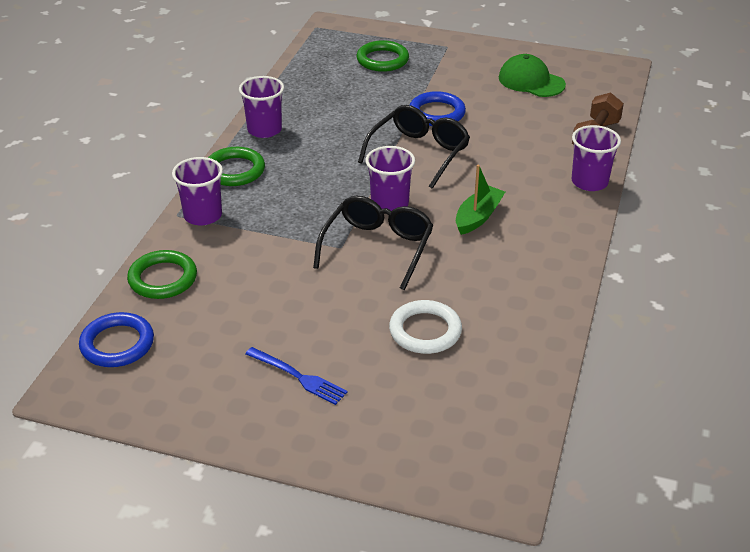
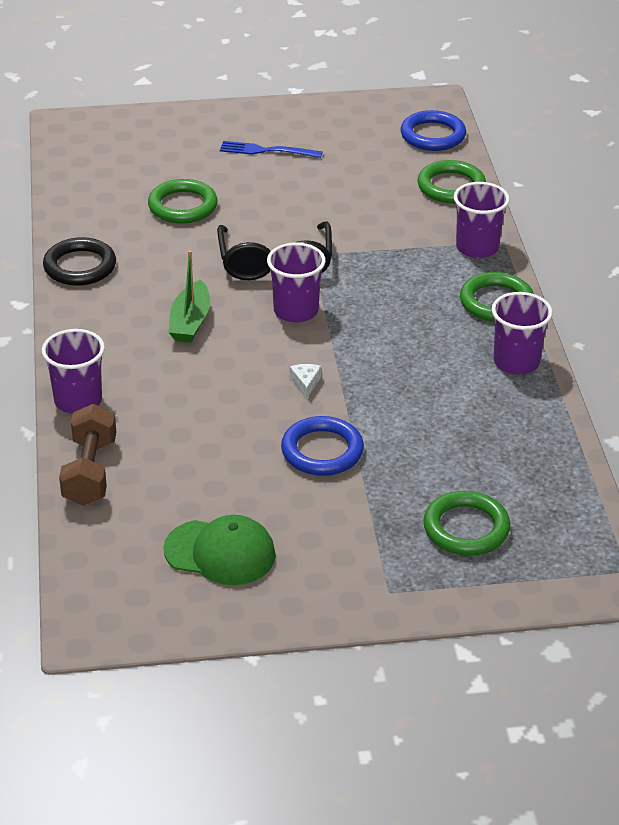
camera: 155 degrees right, 0 degrees up
(419, 153) = (305, 383): black glasses -> white cheese
(425, 331) = (183, 206): white ring -> green ring
(551, 292) = (80, 266): none -> black ring

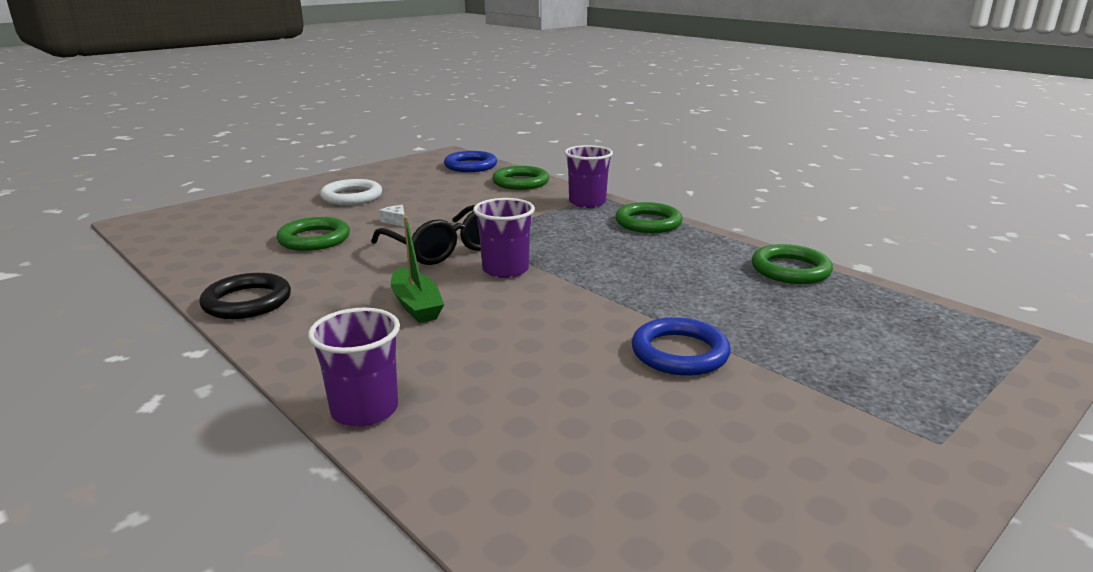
camera: 35 degrees left, 15 degrees down
(90, 472) = (463, 478): brown dumbbell -> none
(220, 552) = (733, 492): green cap -> none
(265, 151) = (352, 197): blue fork -> white ring
(305, 383) = (586, 311): white cheese -> white cheese (396, 221)
(466, 528) = (890, 359): green ring -> green ring (790, 270)
(516, 362) = (719, 247): purple cup -> none

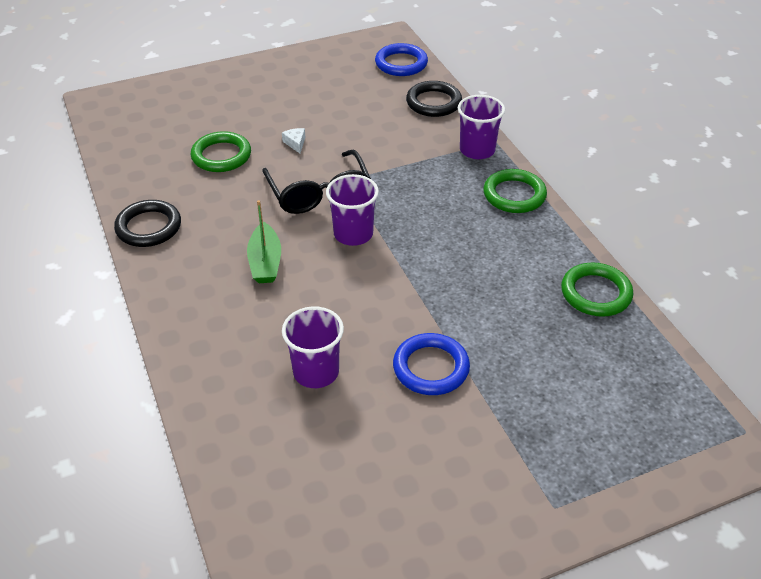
camera: 20 degrees right, 20 degrees up
(352, 197) = (273, 97): white ring -> none
(364, 410) = (188, 363): purple cup -> purple cup (316, 372)
(520, 182) = (433, 102): green ring -> black ring

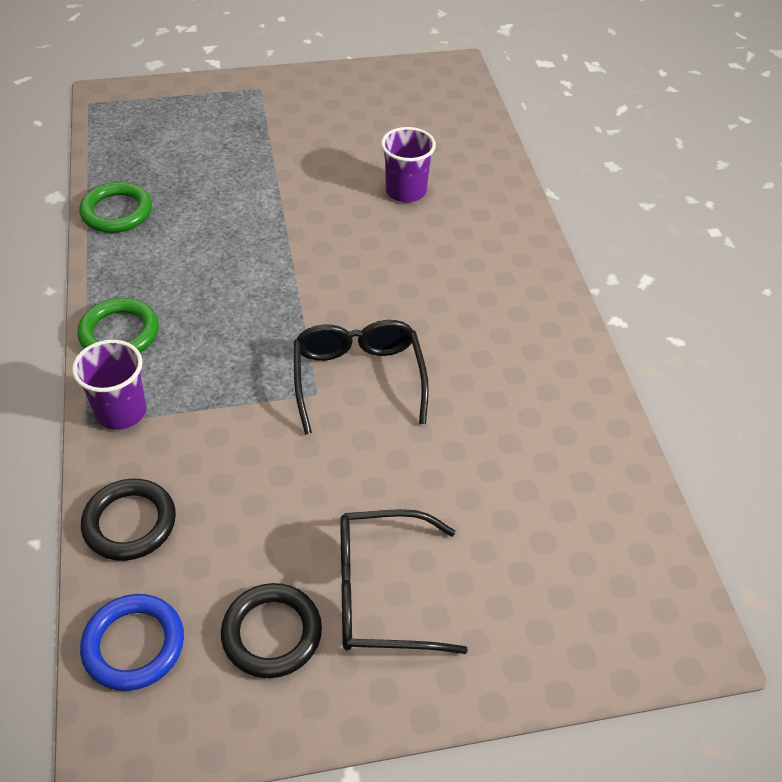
camera: 170 degrees left, 5 degrees up
(149, 227) = (573, 366): black ring -> black ring (272, 633)
(221, 156) = (481, 468): green ring -> none
(265, 262) = (438, 298): green boat -> none
(277, 96) = (380, 593): none -> black glasses
(295, 143) = (371, 473): white cheese -> none
(353, 234) = (332, 315): purple cup -> none
(431, 368) = (305, 178): blue ring -> none

